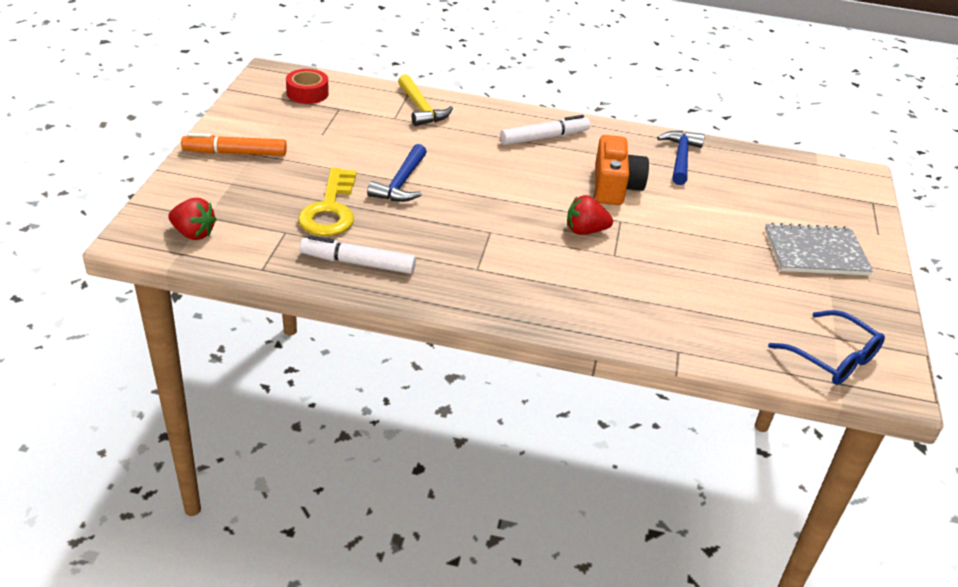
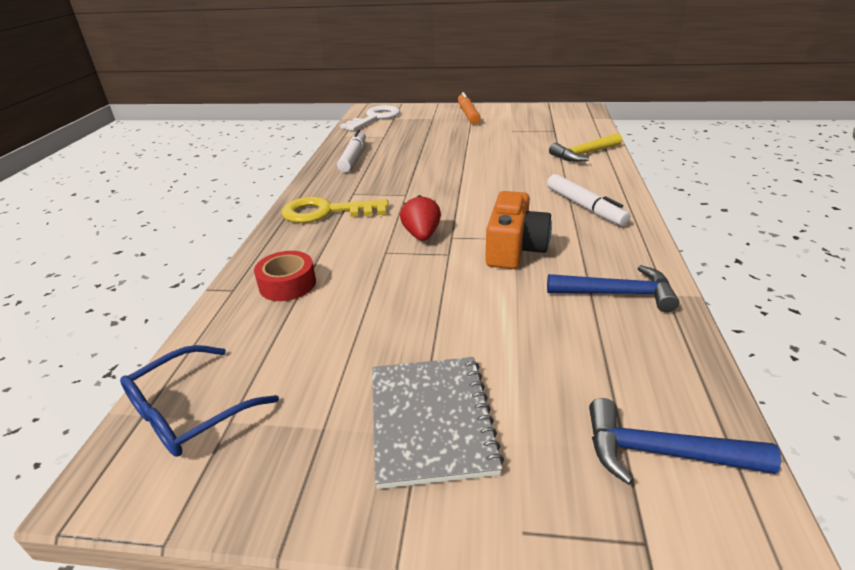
camera: 90 degrees right, 5 degrees down
(193, 233) = (375, 118): red strawberry -> white key
(307, 93) = (566, 120): red tape -> red tape (287, 284)
(330, 210) = (413, 143): yellow key -> yellow key (326, 212)
(401, 183) = (460, 159): blue hammer -> blue hammer (661, 453)
(615, 186) = (514, 249): orange camera -> orange camera turned 75 degrees counterclockwise

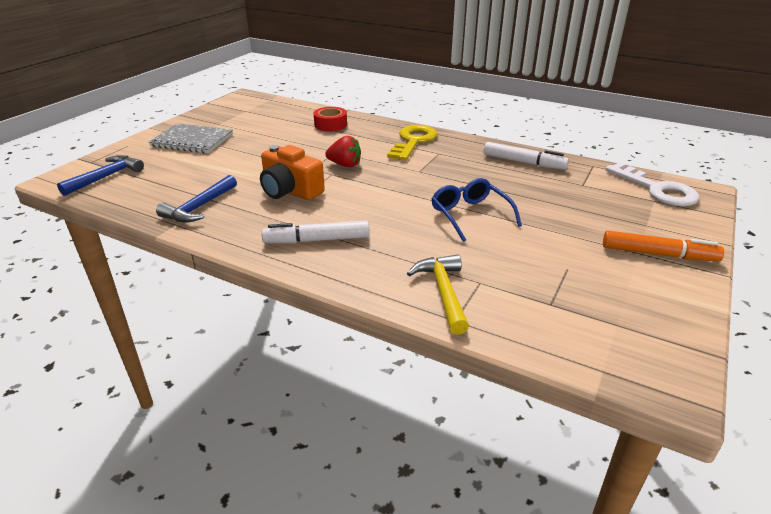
camera: 110 degrees right, 0 degrees up
(189, 412) = (260, 105): blue glasses -> blue glasses (470, 215)

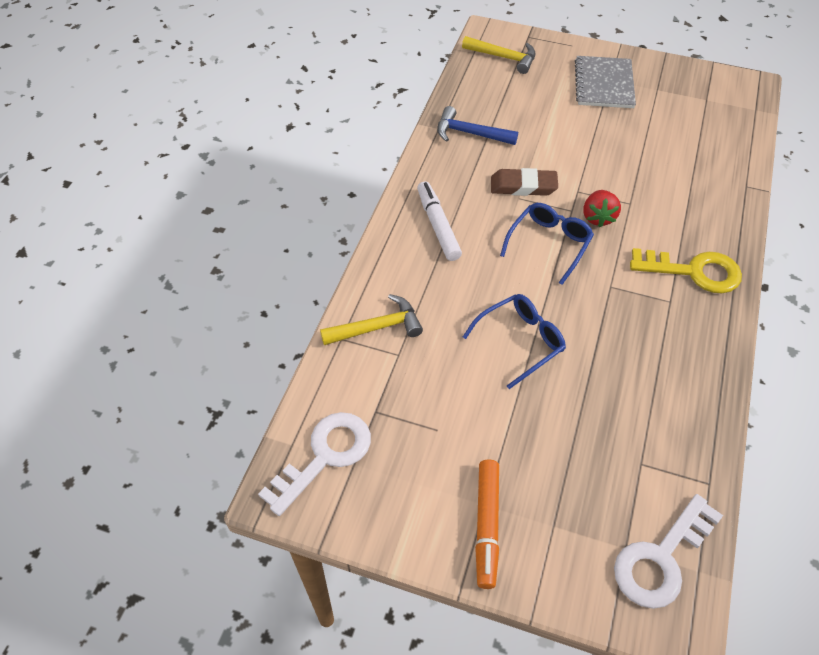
camera: 80 degrees right, 20 degrees up
(106, 177) = (503, 57): blue hammer -> yellow hammer
(290, 190) = (523, 186): orange camera -> brown eraser
(330, 125) = (704, 183): red tape -> none
(365, 188) = (549, 244): none -> blue glasses
(523, 162) = (681, 396): white marker -> none
(613, 344) = (325, 456): none -> white key

